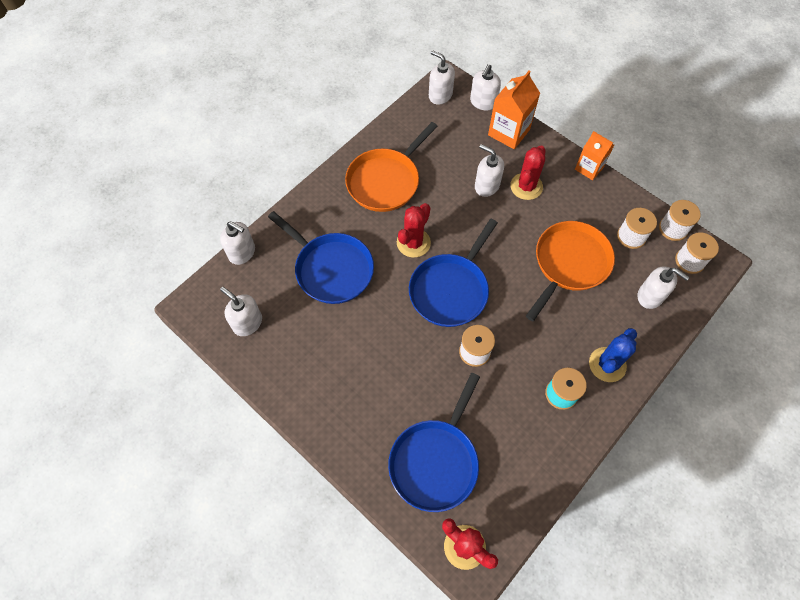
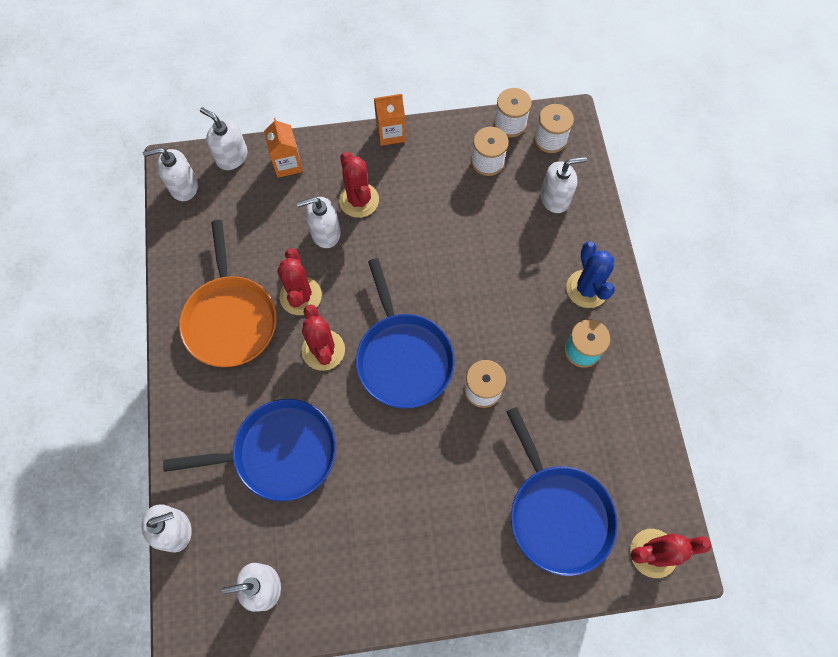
camera: 50 degrees left, 5 degrees up
(434, 204) = (300, 296): none -> red cactus
(483, 102) = (232, 157): white soap dispenser -> white soap dispenser turned 150 degrees clockwise
(509, 132) = (287, 164): orange carton -> orange carton, size x0.67
(569, 263) = (468, 234): orange pan -> none

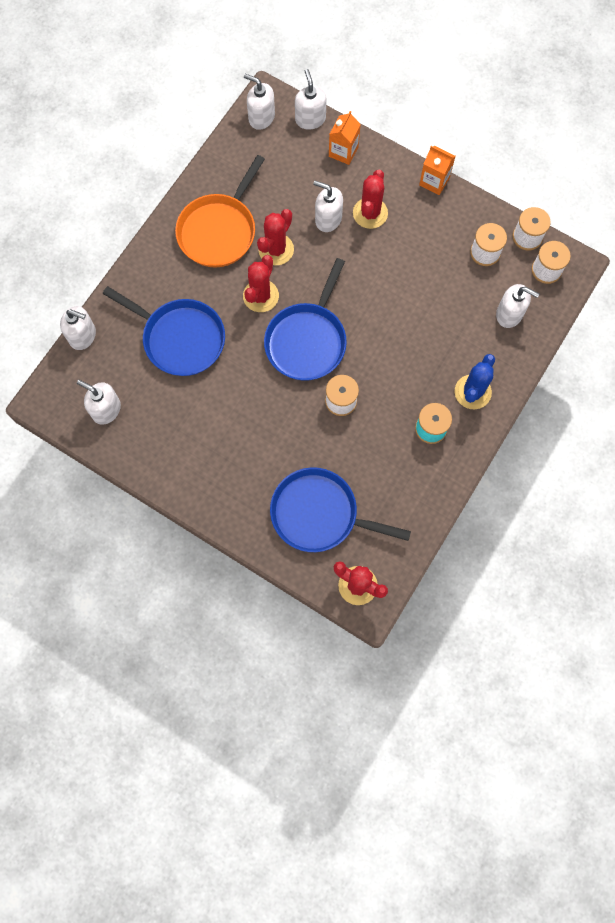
camera: 40 degrees right, 5 degrees up
(557, 514) = (319, 513): blue pan -> blue pan turned 90 degrees clockwise

